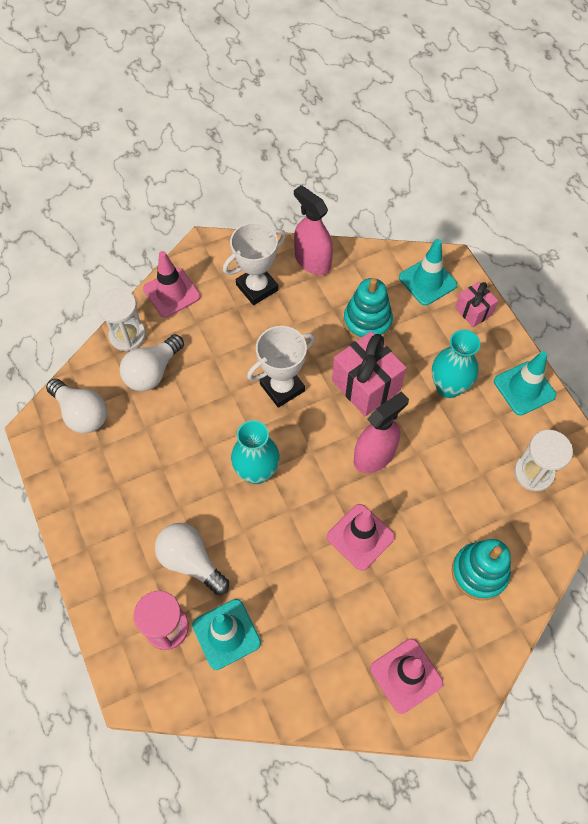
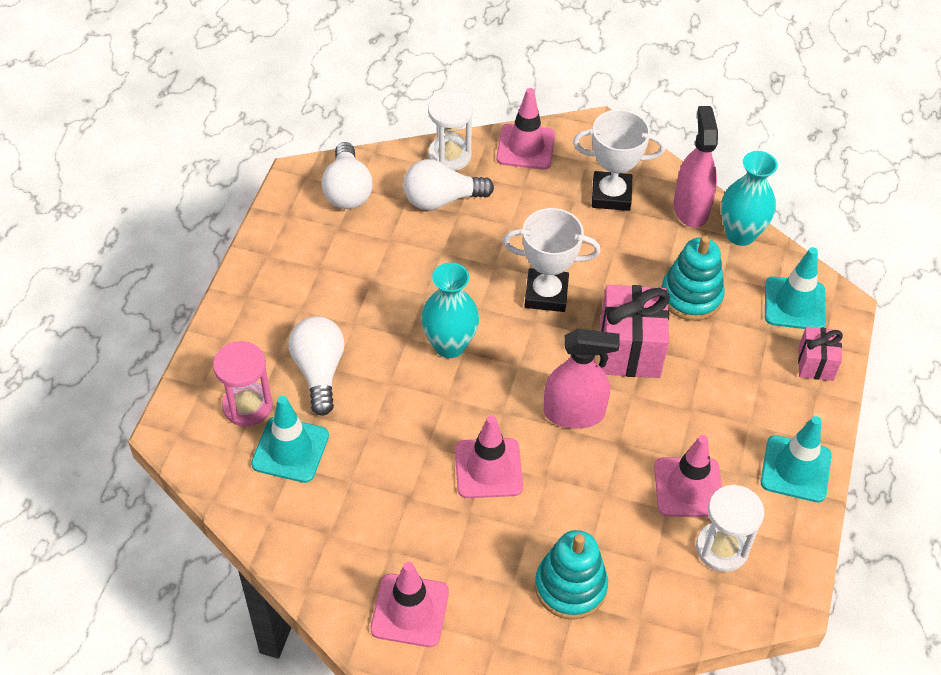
camera: 40 degrees right, 10 degrees down
(448, 387) = (713, 410): turquoise vase -> turquoise vase (740, 234)
(481, 449) = (688, 487): none -> pink traffic cone

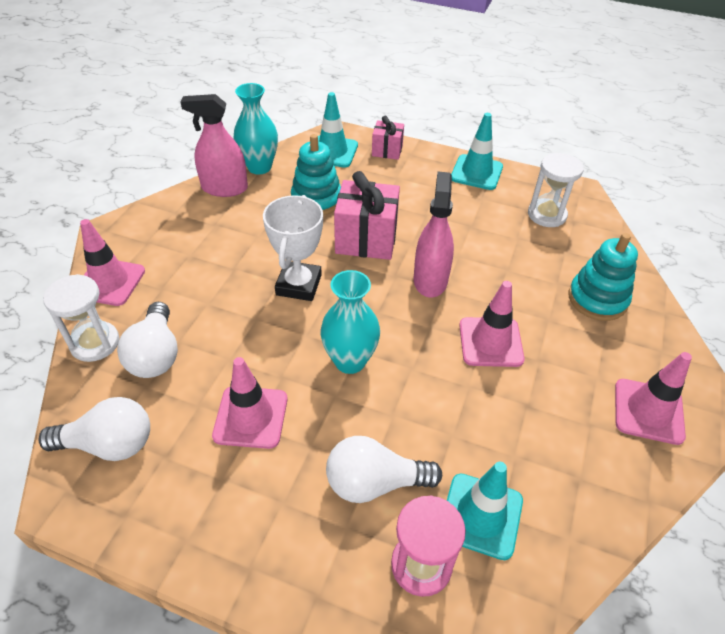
camera: 85 degrees left, 5 degrees down
(611, 195) = (194, 231): white trophy -> none
(688, 487) = (497, 224): pink traffic cone -> pink traffic cone (251, 417)

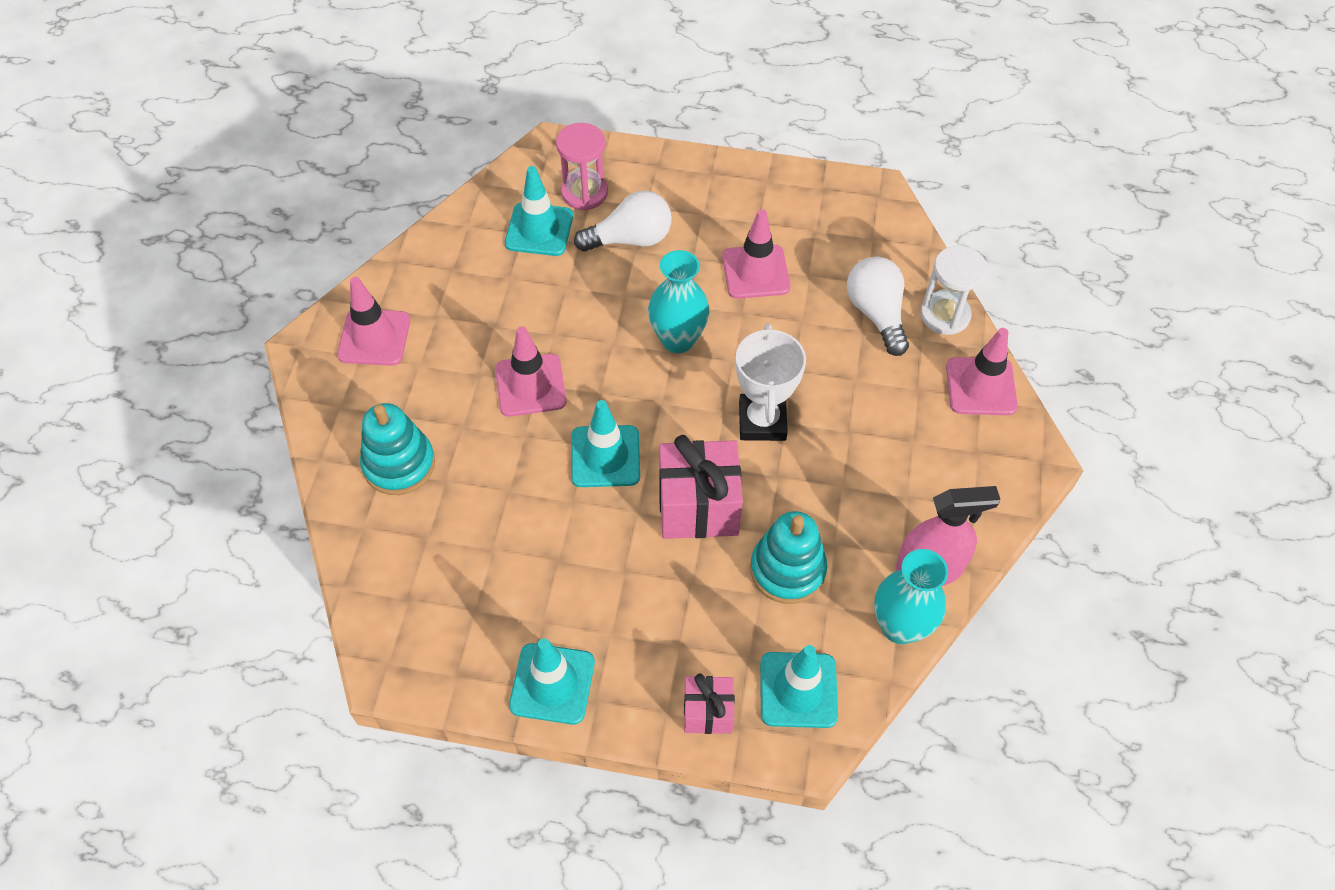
camera: 170 degrees right, 10 degrees up
(109, 444) = (868, 232): white light bulb -> none
(430, 280) = (605, 456): pink spray bottle -> turquoise traffic cone
(546, 215) = (446, 604): white hourglass -> none

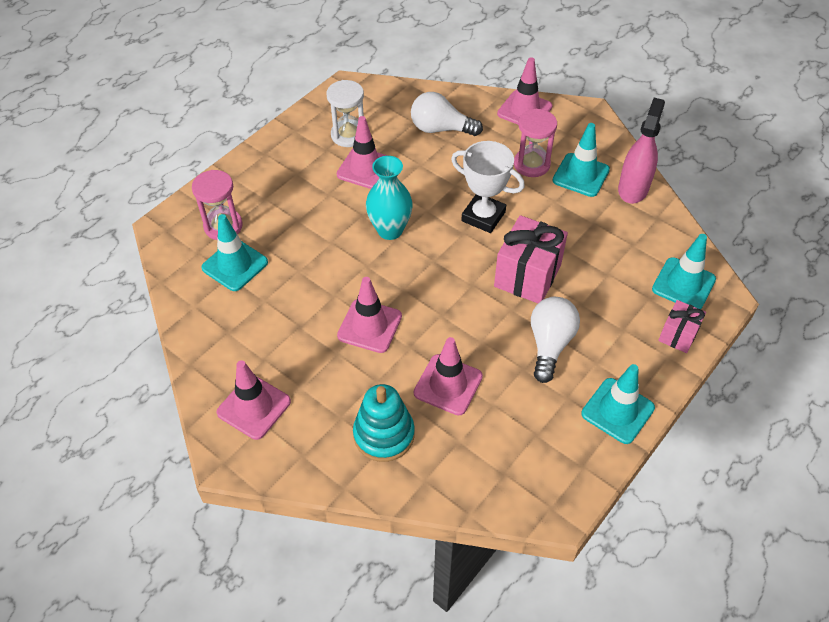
camera: 60 degrees left, 5 degrees down
(494, 494) = (448, 385): none -> pink traffic cone
(605, 456) = (457, 308): turquoise traffic cone -> turquoise traffic cone (581, 175)
(630, 239) = (286, 219): white light bulb -> white light bulb (550, 344)
(787, 570) = (598, 252): turquoise stacking toy -> none
(887, 435) = (531, 164): none -> pink hourglass
(900, 626) = (664, 219): turquoise vase -> none
(944, 315) = (463, 101): white hourglass -> white hourglass (348, 135)

